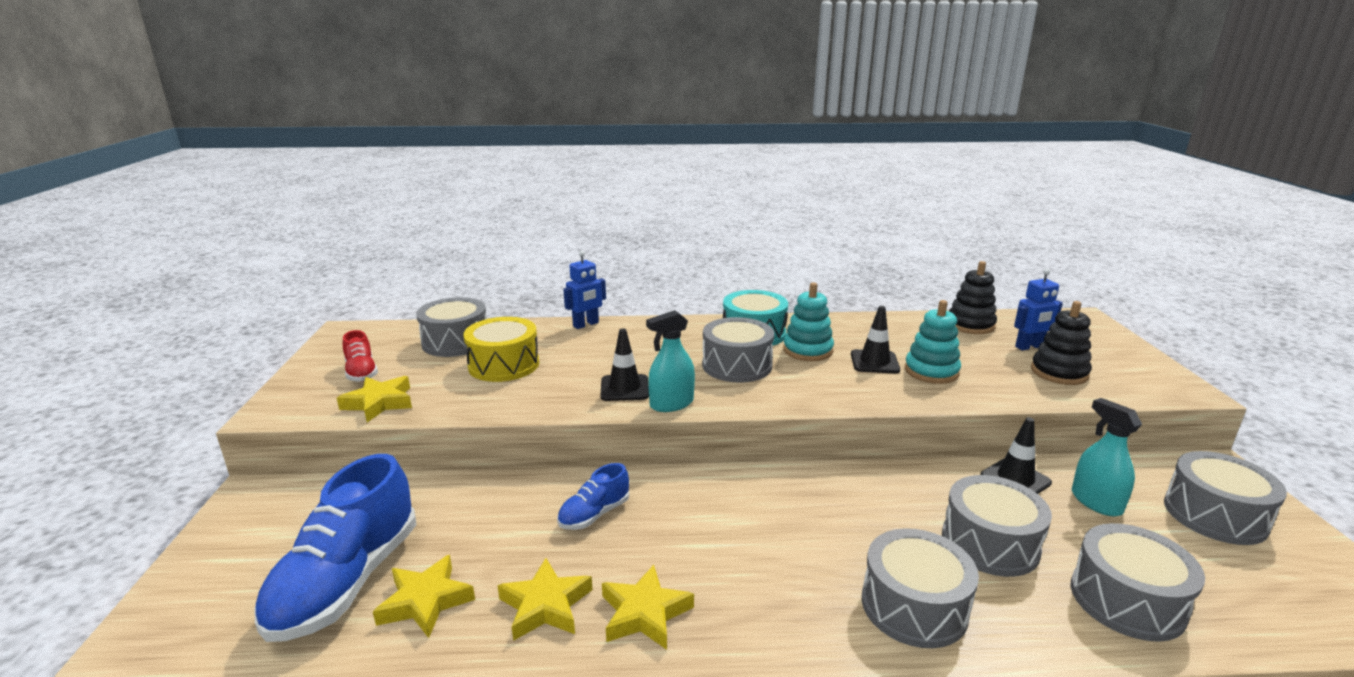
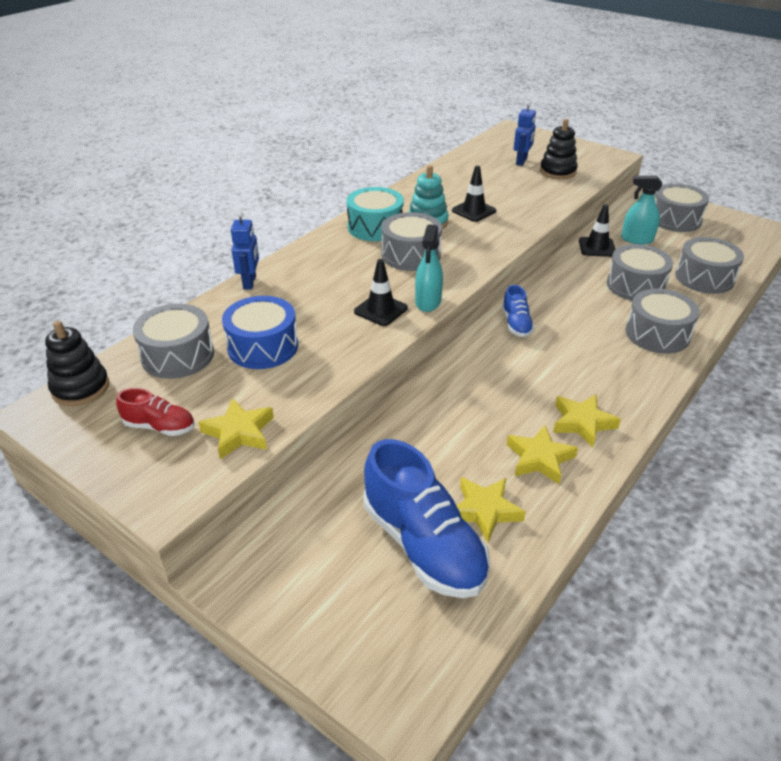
camera: 50 degrees left, 15 degrees up
(504, 365) = (263, 347): yellow drum -> blue drum
(594, 514) = (468, 401): blue shoe -> blue shoe (516, 324)
(931, 371) = (508, 202): turquoise stacking toy -> none
(970, 325) = (473, 160): black stacking toy -> black stacking toy (80, 388)

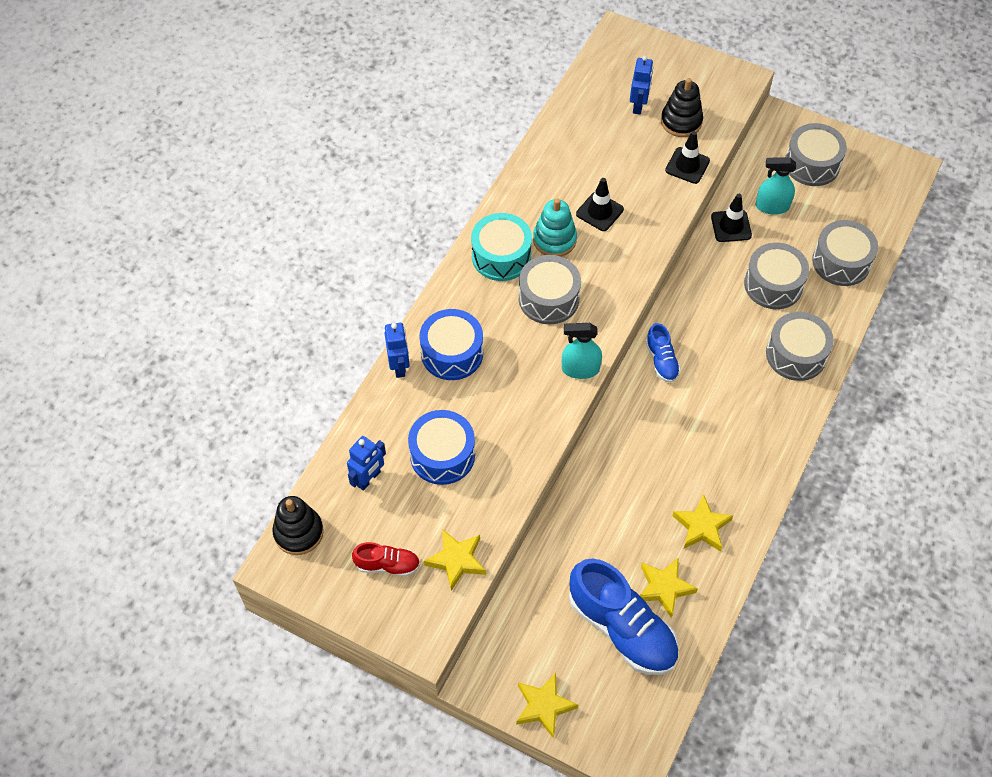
camera: 10 degrees left, 20 degrees up
(178, 355) = (368, 479): grey drum -> blue robot
(304, 279) = (452, 353): none -> blue drum
(380, 310) = (538, 387): black traffic cone -> black traffic cone (687, 165)
(428, 302) = (580, 369): turquoise spray bottle -> turquoise spray bottle turned 90 degrees clockwise
(582, 423) = (734, 480): yellow star -> yellow star (544, 706)

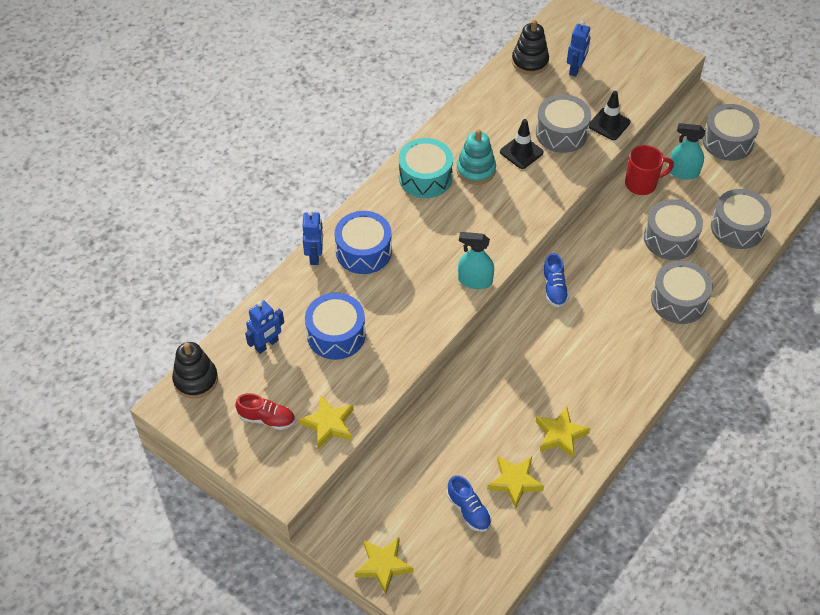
camera: 10 degrees right, 5 degrees down
(548, 298) = (459, 218): grey drum -> grey drum (561, 133)
(622, 628) = (468, 510): blue shoe -> blue shoe, size x0.49
(681, 121) = (611, 87): black stacking toy -> black stacking toy (530, 62)
(731, 226) = (642, 184): black traffic cone -> red mug

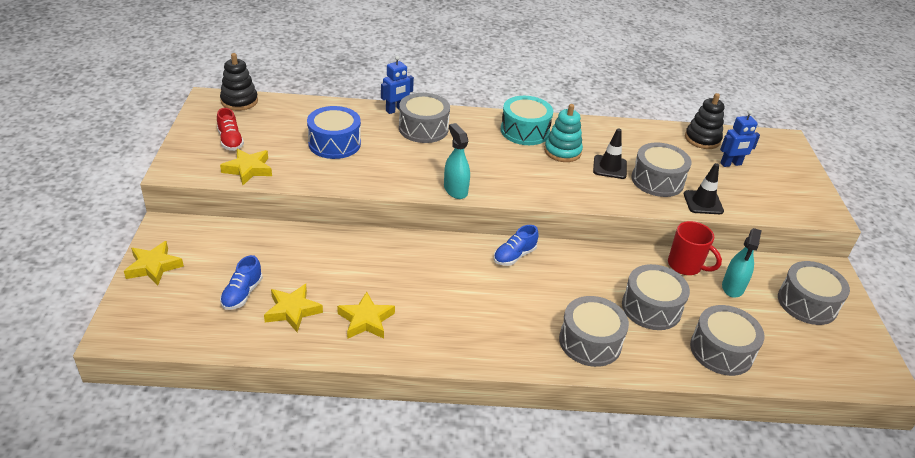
camera: 50 degrees right, 15 degrees down
(267, 344) = (296, 118): blue robot -> none
(363, 251) = (423, 129): blue drum -> grey drum
(683, 172) = (733, 287): turquoise spray bottle -> turquoise spray bottle turned 135 degrees counterclockwise

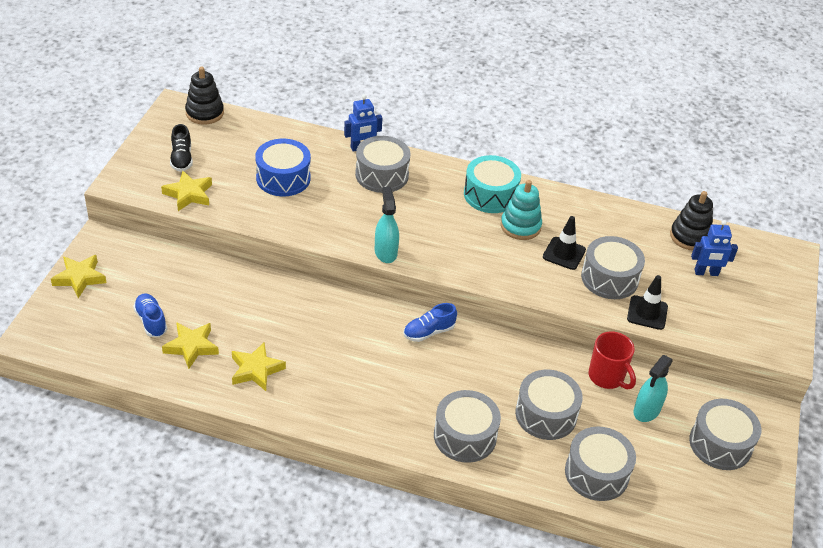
camera: 15 degrees right, 5 degrees up
(230, 141) = (181, 159): red shoe -> black shoe
(242, 294) = (151, 321): blue shoe -> blue shoe turned 120 degrees clockwise

